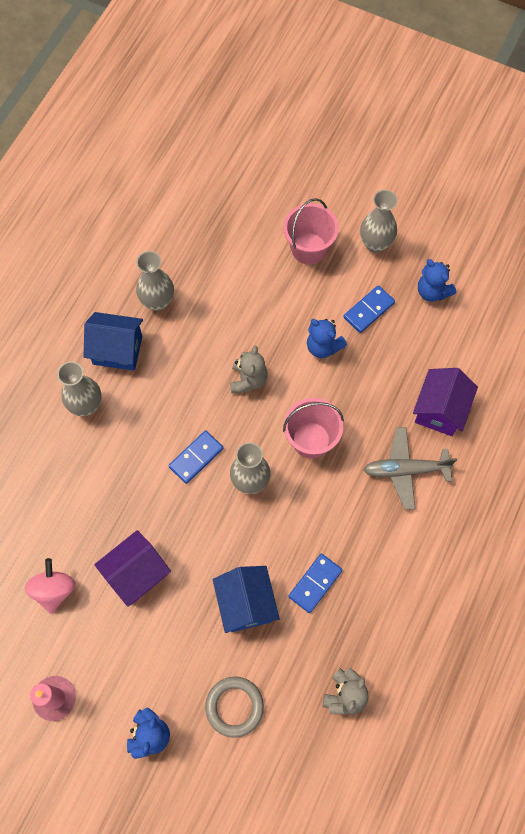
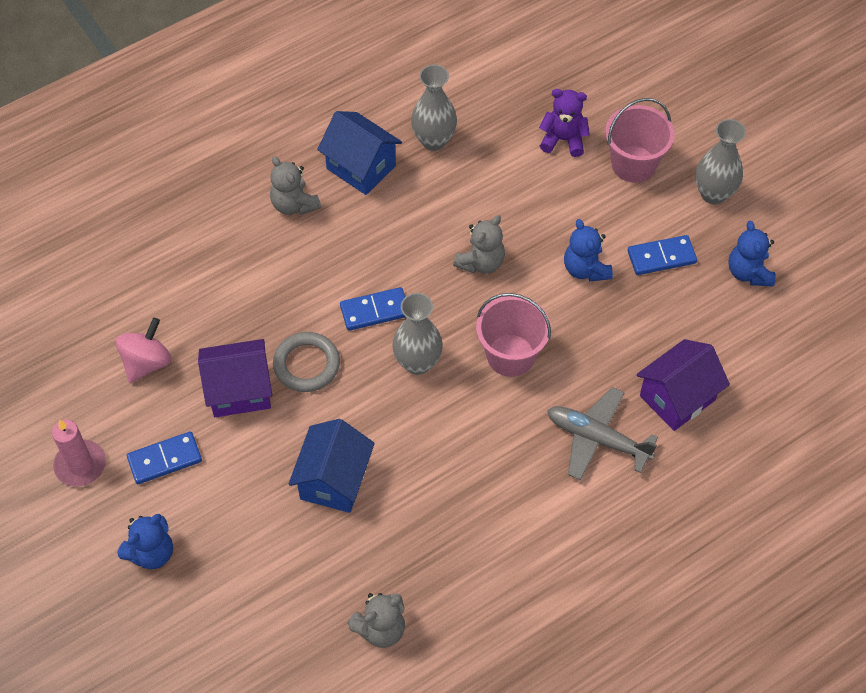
camera: 30 degrees right, 10 degrees down
(86, 405) = (294, 204): grey vase -> grey teddy bear
(234, 707) = (255, 574): grey ring -> grey ring (306, 364)
(249, 254) = (563, 140): none -> purple teddy bear
(315, 583) = (421, 500): blue domino -> blue domino (164, 459)

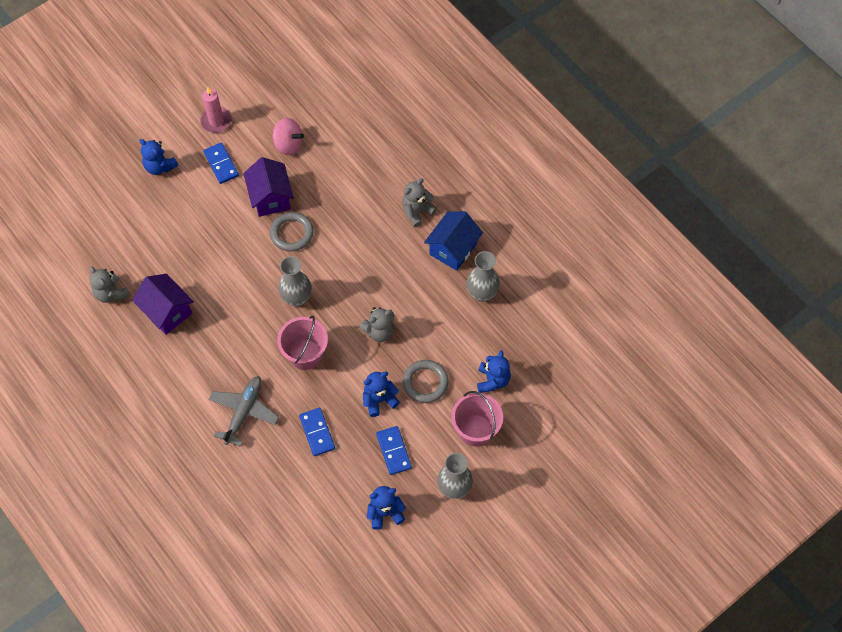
camera: 85 degrees right, 5 degrees up
(334, 480) = (209, 258): blue house -> none
(375, 311) = (335, 269): blue domino -> blue domino (317, 432)
(481, 262) = (379, 331): grey teddy bear -> grey teddy bear turned 60 degrees counterclockwise
(562, 214) = (425, 382): none -> grey ring
(563, 140) = (492, 380): purple teddy bear -> blue teddy bear
(677, 398) = (277, 463): purple house -> purple house (167, 312)

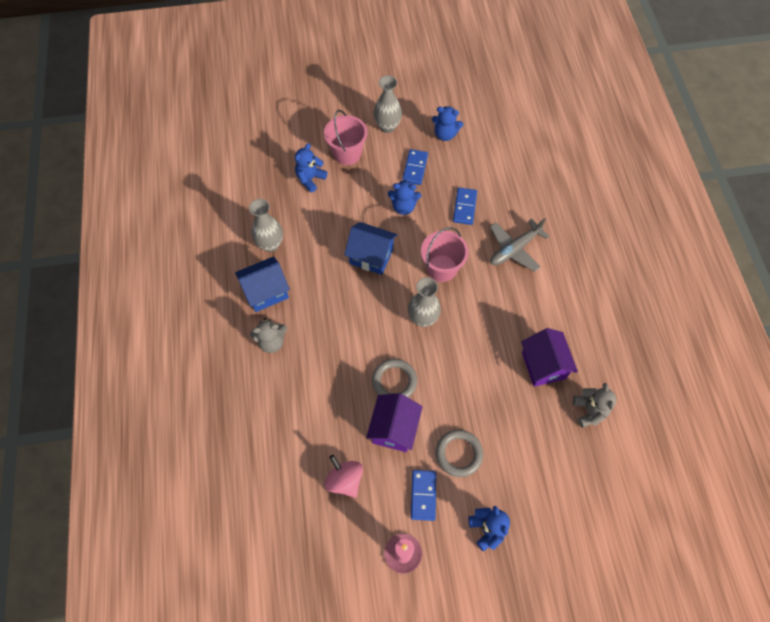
camera: 150 degrees left, 0 degrees up
(379, 331) = (371, 256): grey teddy bear -> blue house
(425, 382) = (361, 202): grey ring -> grey ring (458, 454)

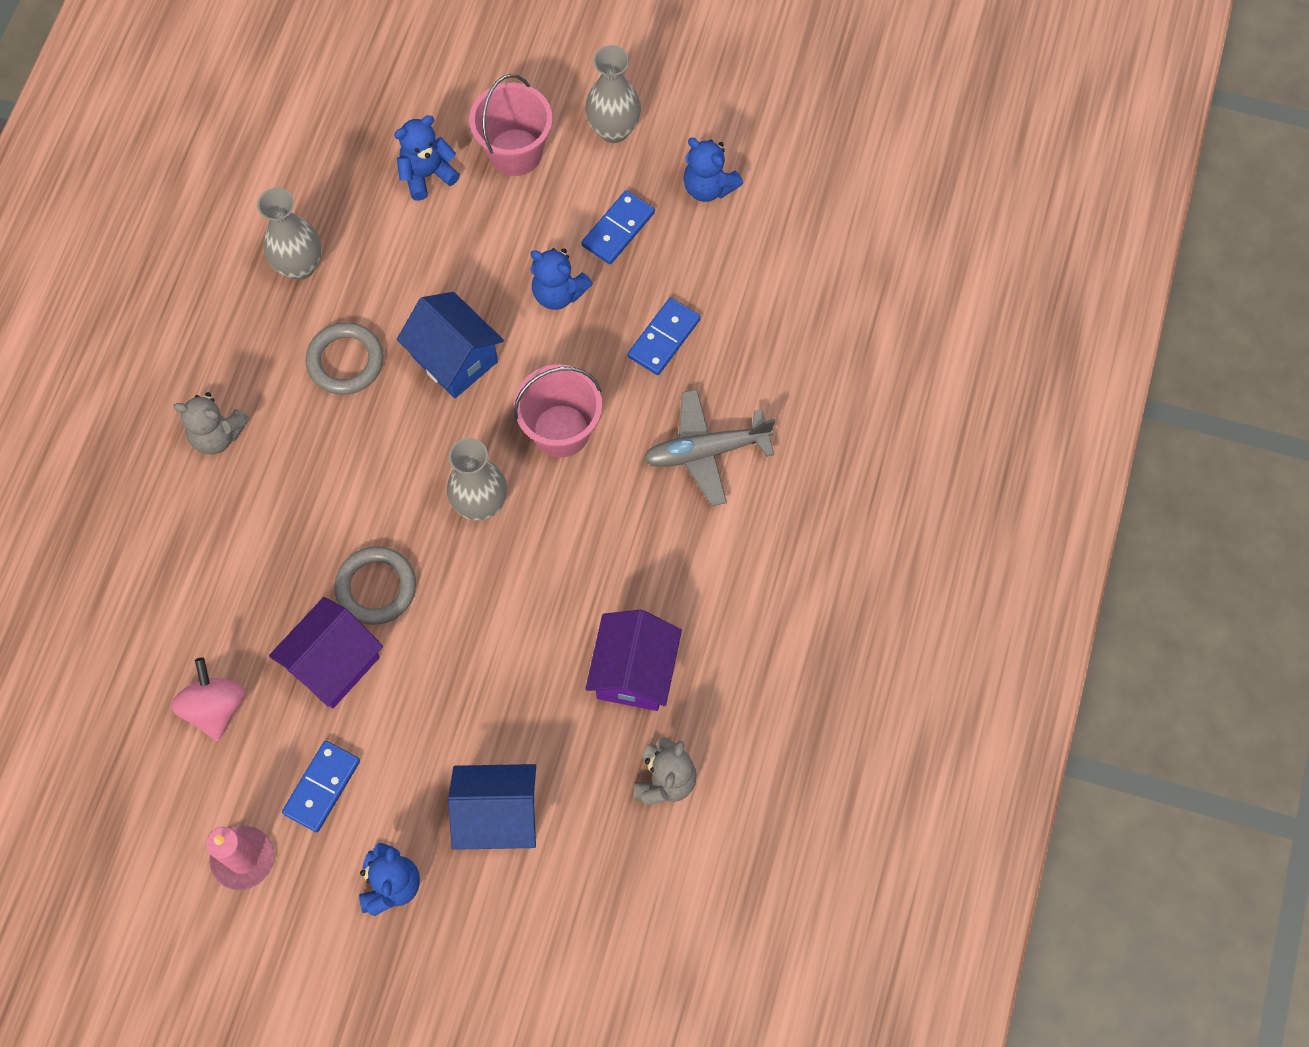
camera: 25 degrees right, 5 degrees up
(266, 292) = (251, 346): blue house -> blue house (498, 815)
(458, 454) = (413, 749): grey ring -> grey ring (345, 361)

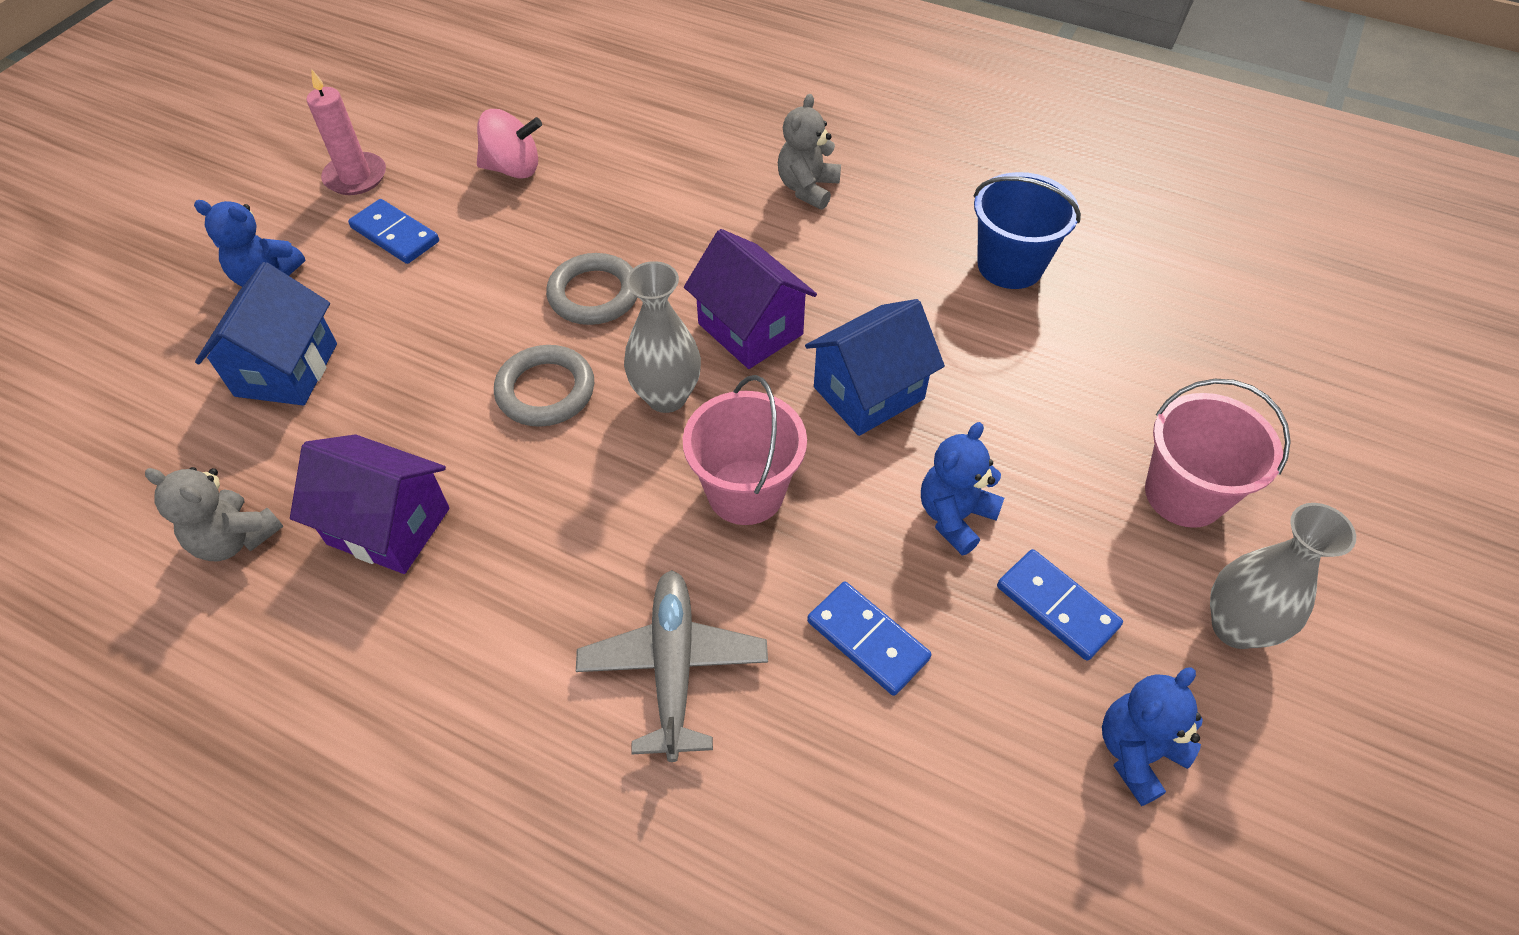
camera: 100 degrees right, 15 degrees down
(300, 266) = (1010, 265): grey vase -> blue bucket
(334, 663) = (521, 254): purple house -> purple house (750, 329)
(345, 361) = (880, 293): grey ring -> grey ring (545, 390)
(427, 174) = (1142, 393): blue teddy bear -> none

